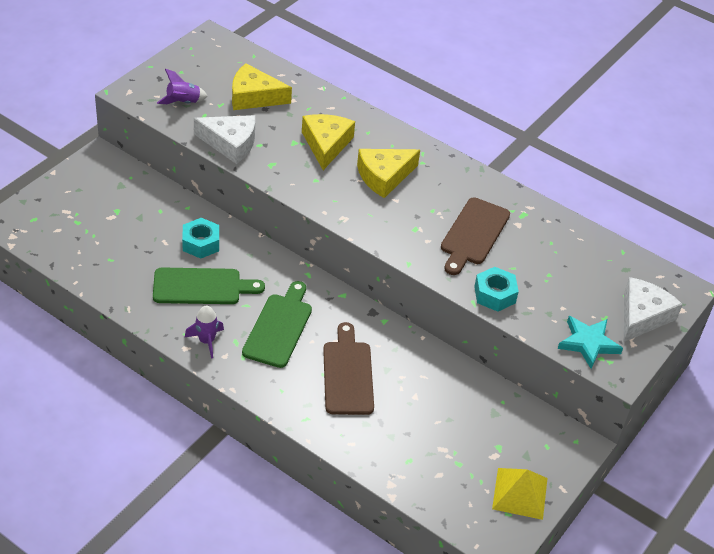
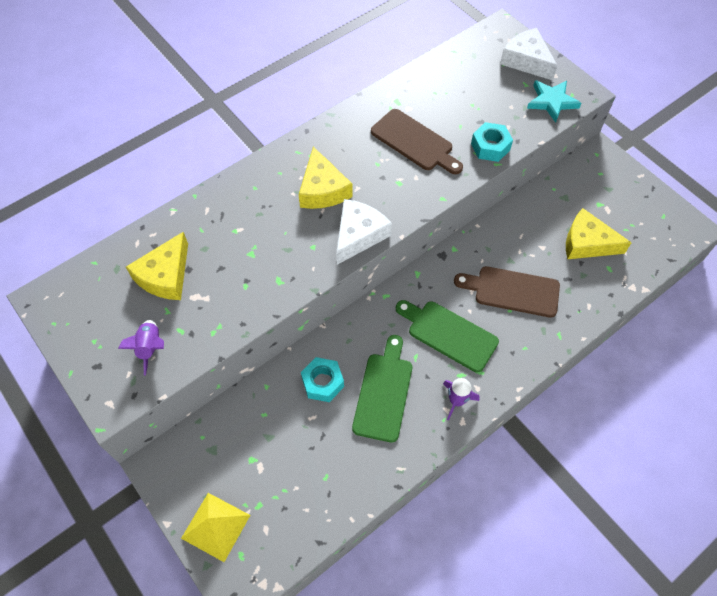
camera: 70 degrees left, 15 degrees up
(230, 143) = (235, 312): white cheese -> white cheese (358, 235)
(326, 144) = (262, 226): yellow cheese -> yellow cheese (587, 243)
(520, 493) = (644, 203): yellow pyramid -> yellow pyramid (215, 526)

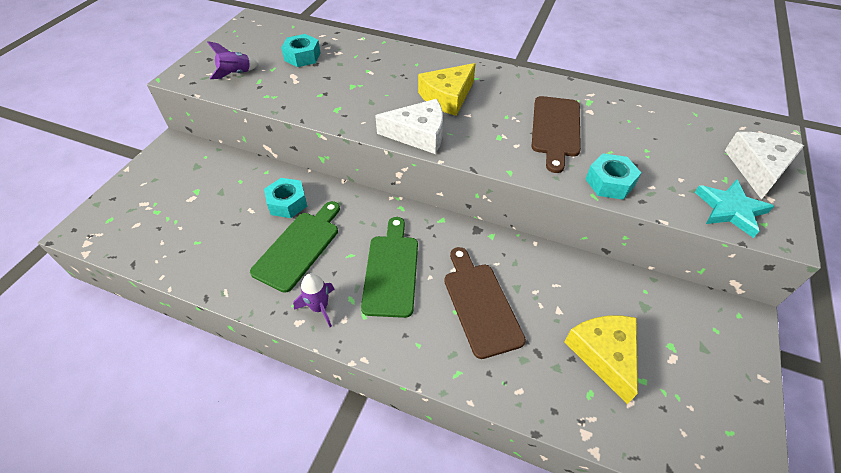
camera: 60 degrees right, 10 degrees down
(165, 276) = (302, 56): yellow cheese -> turquoise nut
(215, 526) = (130, 195): yellow pyramid -> none
(383, 392) = (299, 247): green cutting board -> green cutting board turned 45 degrees counterclockwise

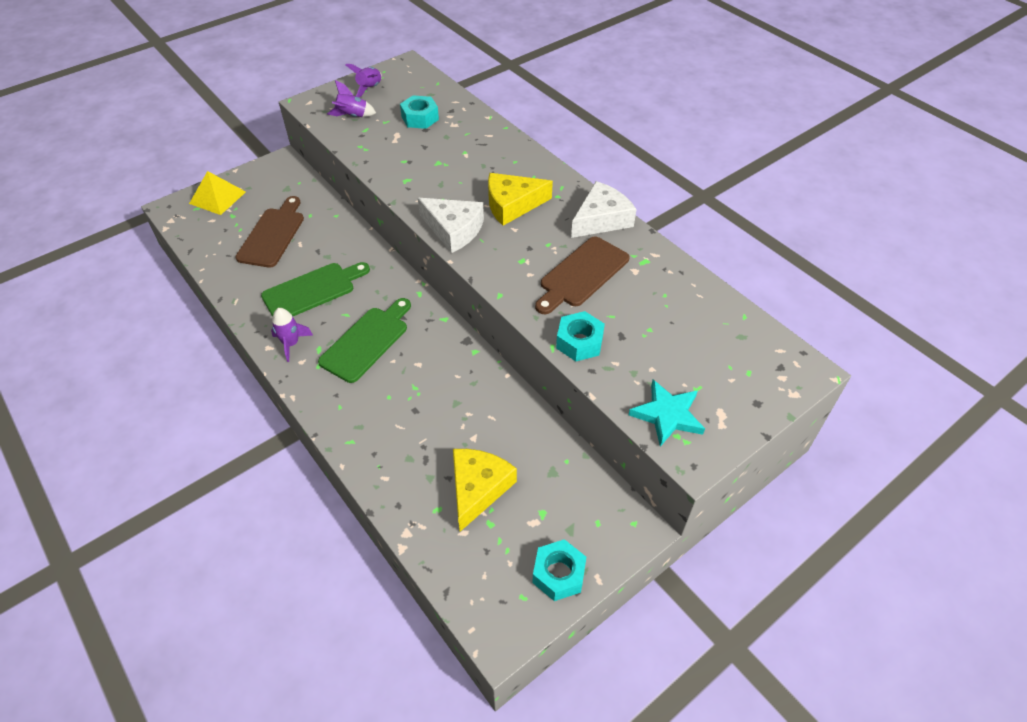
camera: 30 degrees right, 0 degrees up
(126, 200) = (217, 197): none -> yellow pyramid
(233, 47) = (370, 88): none -> purple rocket
(287, 203) = (332, 249): turquoise nut -> turquoise nut (558, 574)
(480, 304) = (413, 401): brown cutting board -> brown cutting board (272, 235)
(757, 168) = (744, 393): white cheese -> white cheese (601, 219)

